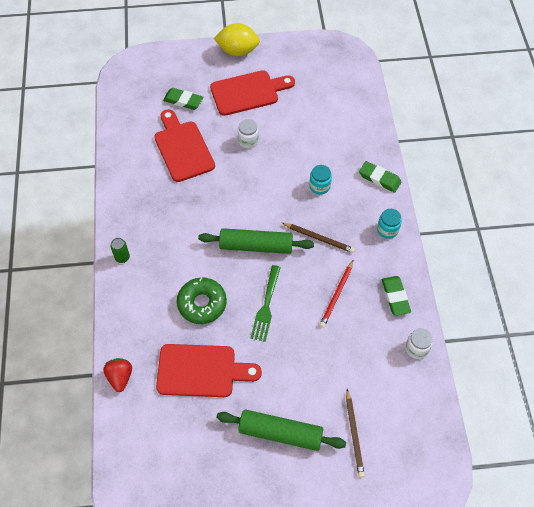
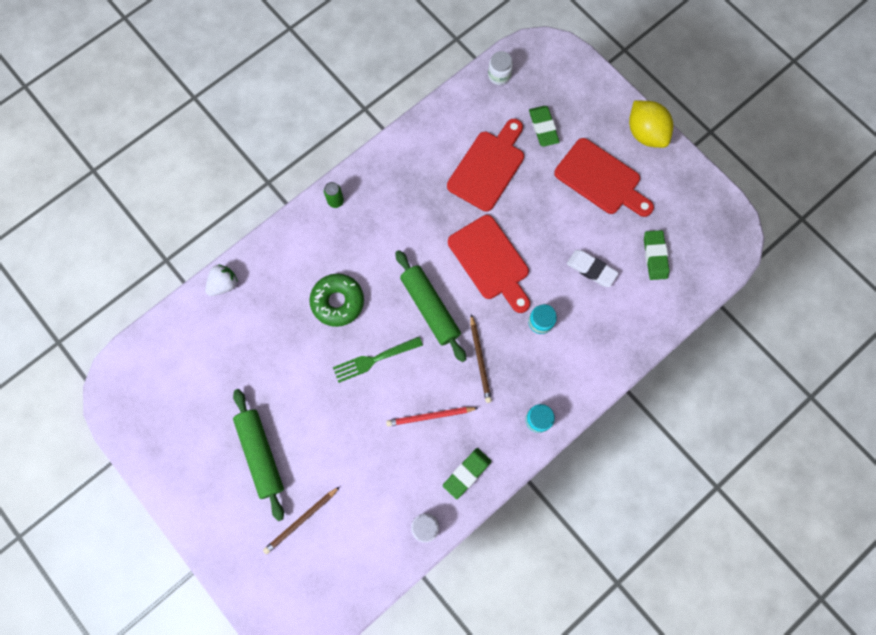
camera: 55 degrees right, 15 degrees up
(120, 377) = (224, 284): red strawberry -> white strawberry
(201, 371) = (274, 347): red cutting board -> red cutting board (490, 261)
(248, 141) = (542, 220): white jar -> white jar (499, 75)
(306, 135) = (591, 269): none -> white eraser
(379, 178) = (593, 374): green eraser -> green eraser (655, 256)

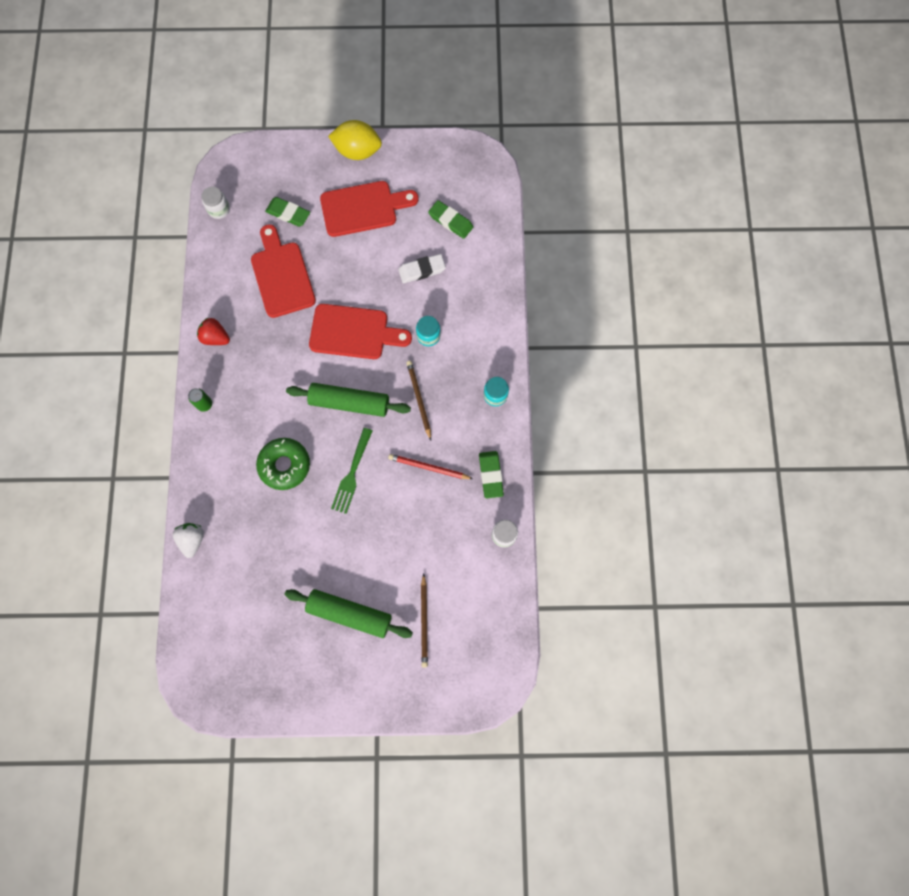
camera: 50 degrees left, 0 degrees up
(395, 163) = (216, 337): none -> red strawberry
(430, 416) = (428, 467): red pencil -> red pencil turned 75 degrees clockwise
(480, 360) = (419, 399): brown pencil -> brown pencil turned 135 degrees counterclockwise

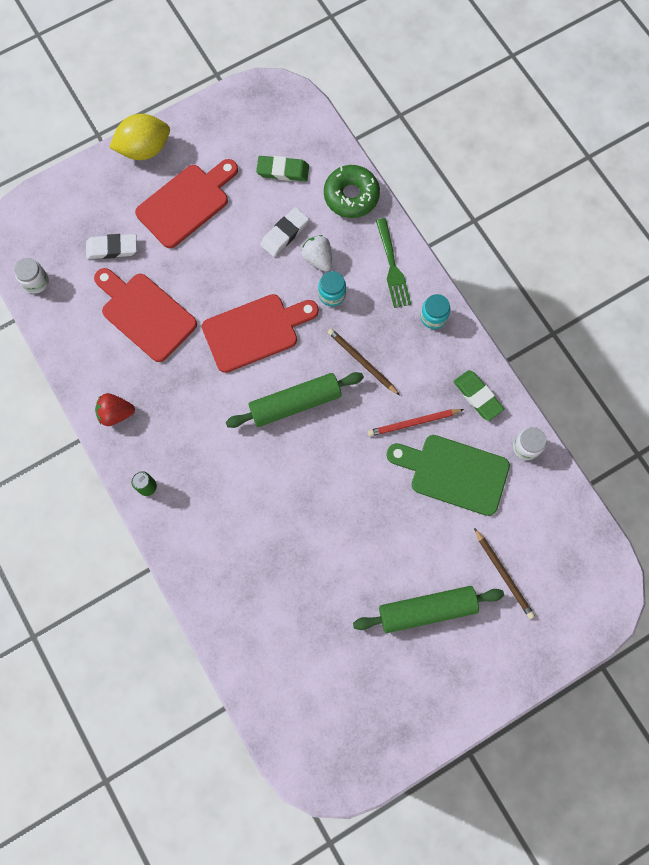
camera: 30 degrees left, 0 degrees up
(192, 540) = (222, 630): white strawberry -> white strawberry (317, 259)
(284, 465) = (269, 501): green donut -> green donut (351, 196)
(288, 213) = (112, 248): green eraser -> white eraser
(352, 473) = (342, 471): green fork -> green fork (392, 267)
(435, 523) = (454, 473): none -> green cutting board

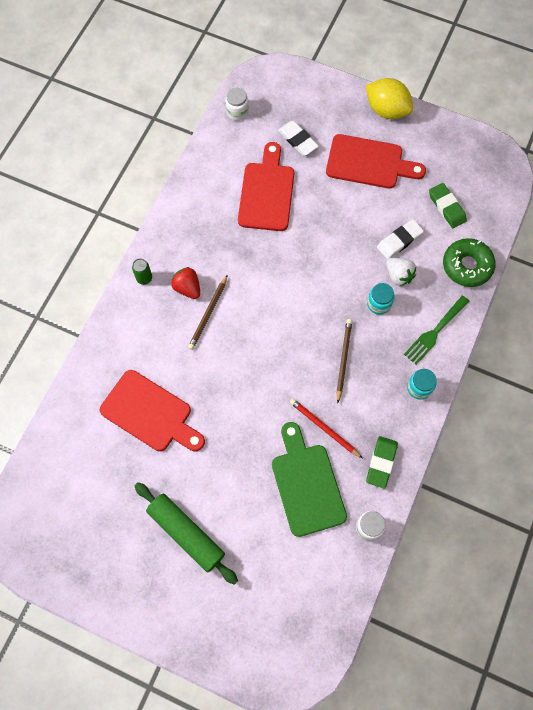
camera: 55 degrees right, 5 degrees down
(116, 413) = (182, 223): red strawberry -> red strawberry (187, 288)
(255, 331) = (309, 271): red cutting board -> red cutting board (150, 413)
(284, 233) = (399, 241): white eraser -> white eraser turned 45 degrees counterclockwise
(295, 403) = (276, 334): green rolling pin -> none
(317, 259) = (398, 276): white strawberry -> white strawberry turned 120 degrees clockwise
(503, 574) = (253, 575): brown pencil -> brown pencil (208, 314)

